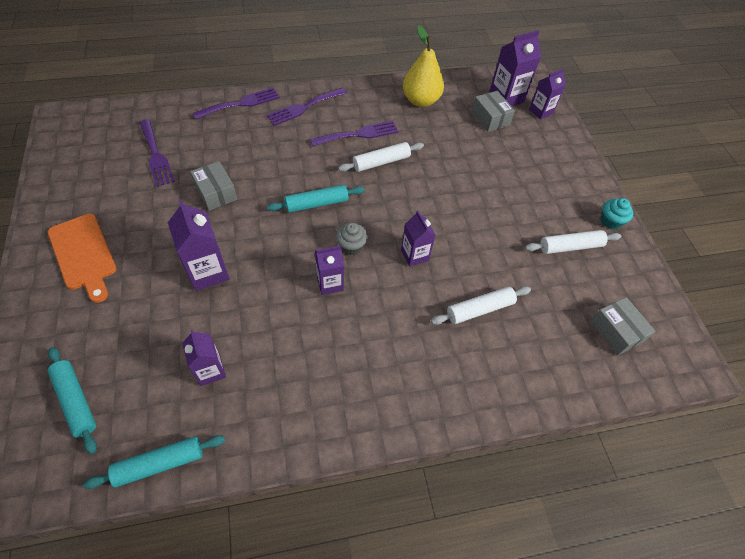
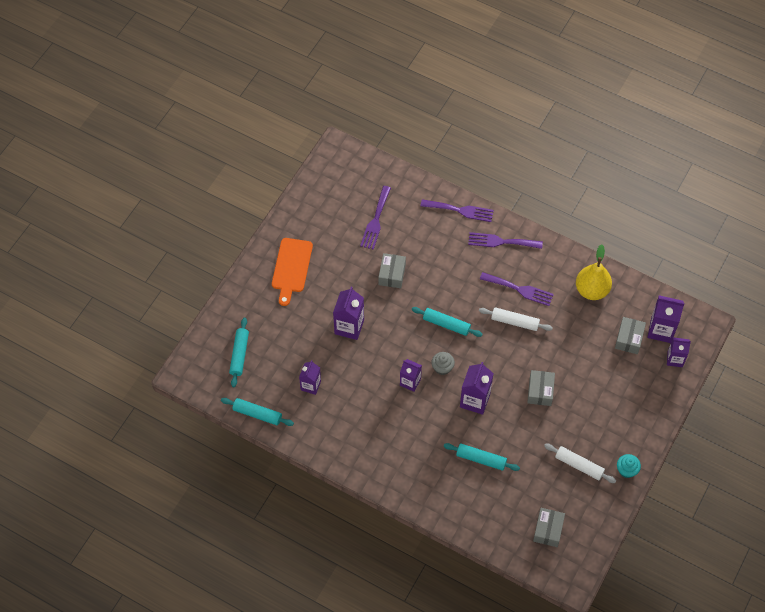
camera: 45 degrees right, 5 degrees up
(414, 255) = (475, 400): purple carton -> purple carton, size x1.52
(466, 205) = (540, 391): none -> grey box
(480, 309) = (481, 459): white rolling pin -> turquoise rolling pin

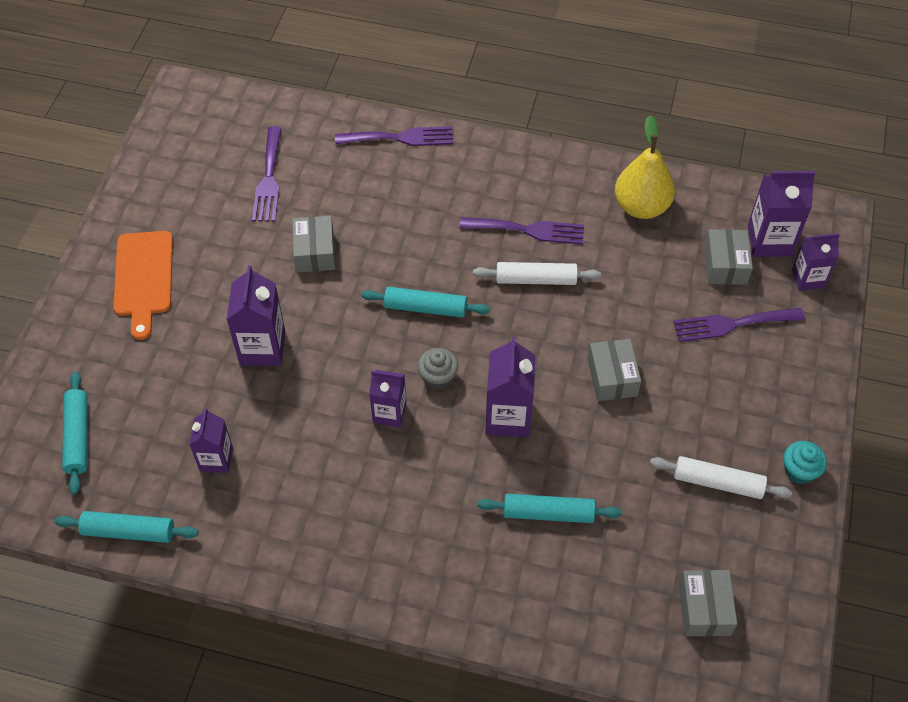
camera: 15 degrees left, 5 degrees down
(501, 242) = (477, 168): purple fork -> purple fork (732, 324)

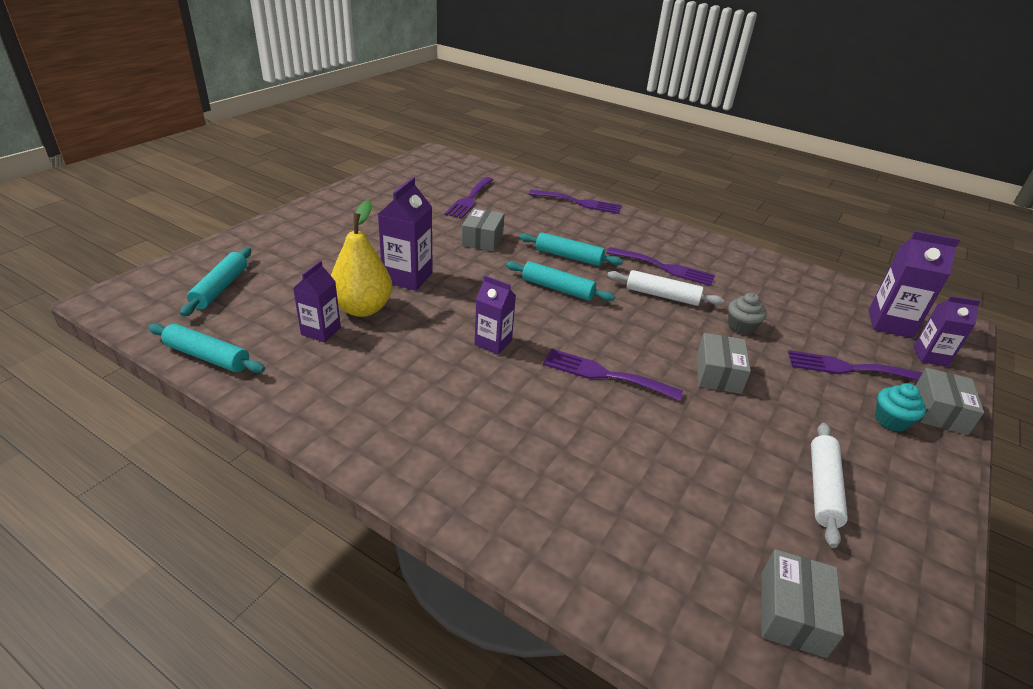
camera: 15 degrees right, 20 degrees down
(144, 278) = (343, 222): orange cutting board -> none
(438, 377) = (549, 331): grey cupcake -> grey cupcake (741, 327)
(508, 417) = (604, 374): purple carton -> purple fork
(548, 513) = (620, 460): turquoise rolling pin -> turquoise rolling pin (568, 257)
(641, 207) = (769, 277): yellow pear -> yellow pear (362, 308)
(718, 482) = (823, 488): white rolling pin -> white rolling pin turned 75 degrees clockwise
(725, 265) = (845, 328): grey box -> grey box (939, 411)
(799, 470) = (924, 505): turquoise cupcake -> turquoise cupcake (891, 421)

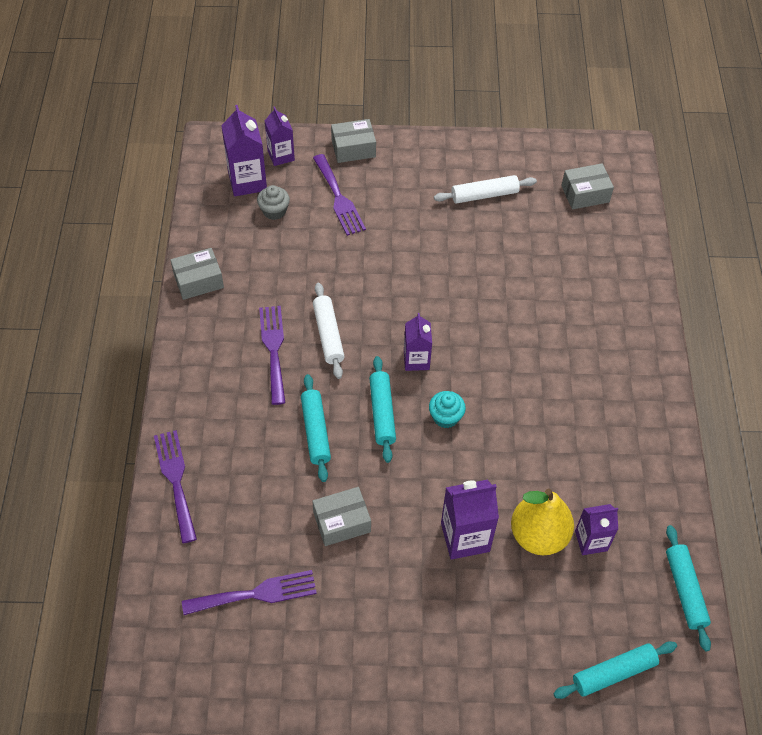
camera: 120 degrees left, 20 degrees up
(493, 342) = (498, 416): purple carton -> purple carton (416, 360)
(604, 374) = (473, 331): purple fork -> none
(718, 374) = (413, 268): grey box -> grey box (198, 281)
(741, 327) = (334, 270): grey cupcake -> grey cupcake (274, 211)
(891, 421) = (386, 171): turquoise cupcake -> turquoise cupcake (445, 417)

